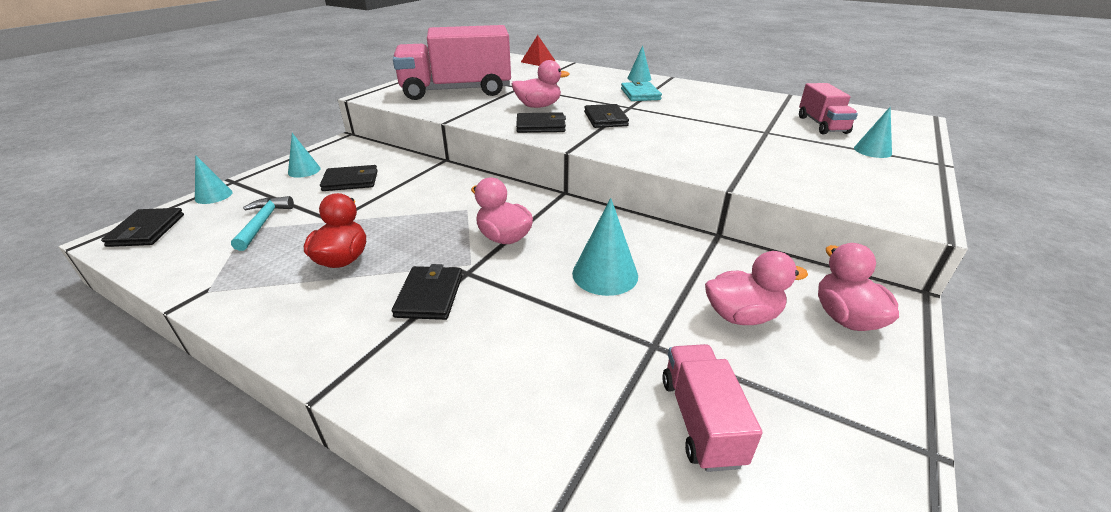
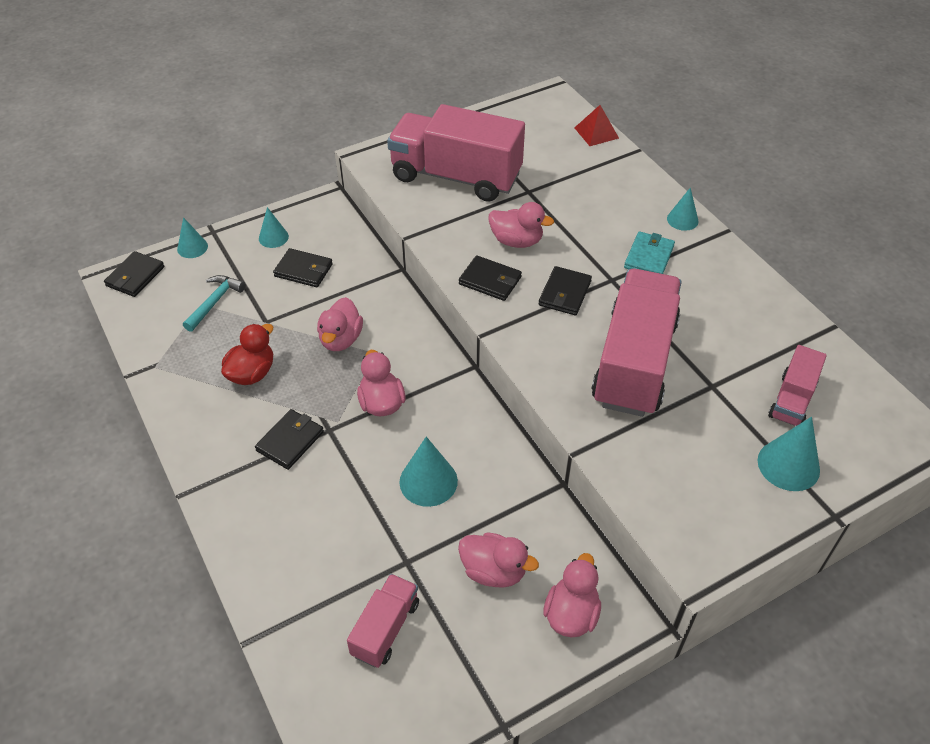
camera: 30 degrees right, 15 degrees up
(424, 210) = (341, 339): none -> pink duck
(700, 135) = (634, 362): none -> pink truck
(872, 150) = (788, 465): turquoise cone -> turquoise cone, size x1.56

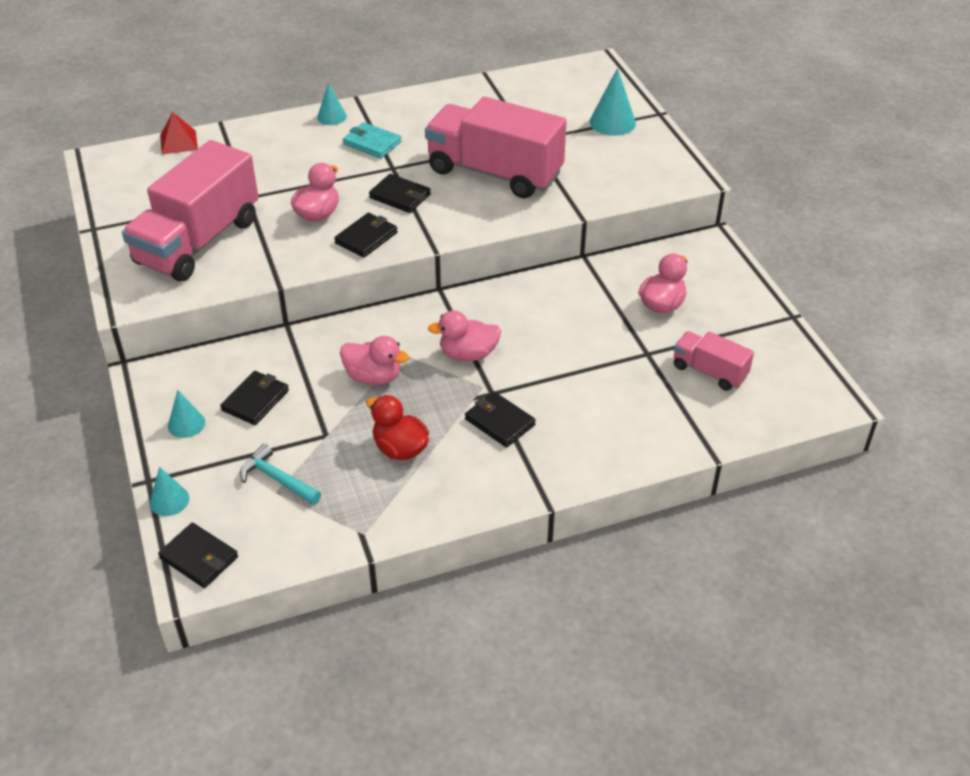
camera: 80 degrees left, 5 degrees down
(428, 481) = (566, 332): turquoise cone -> none
(571, 614) = (703, 269): pink duck -> none
(792, 400) = (553, 107): pink truck -> none

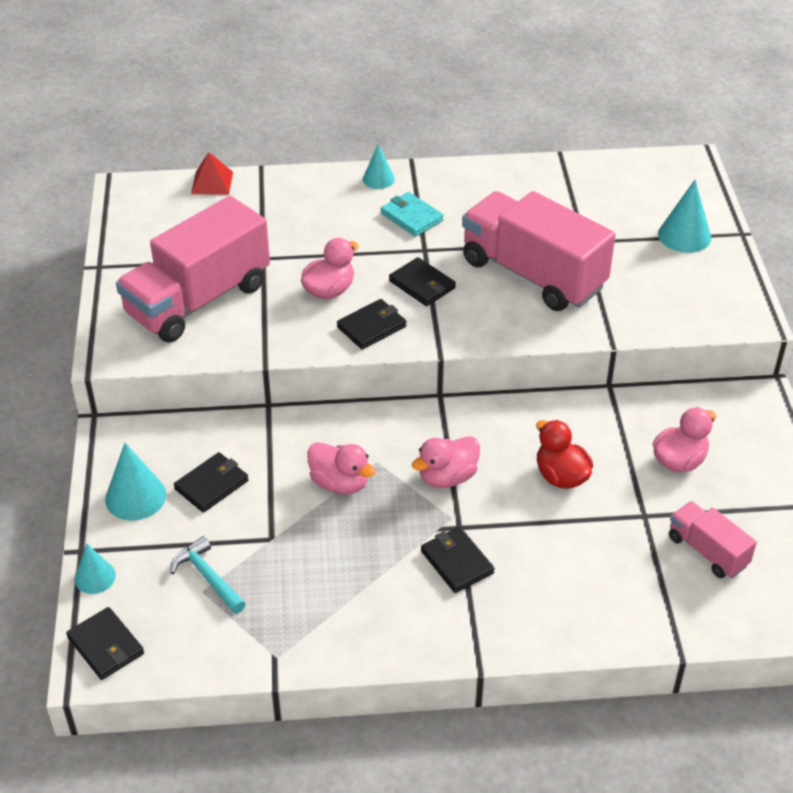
camera: 15 degrees right, 0 degrees up
(186, 424) = (135, 497): turquoise cone -> turquoise cone, size x1.56
(400, 448) = (342, 570): red duck -> red duck (561, 476)
(468, 354) = (447, 477): pink duck -> pink duck turned 45 degrees counterclockwise

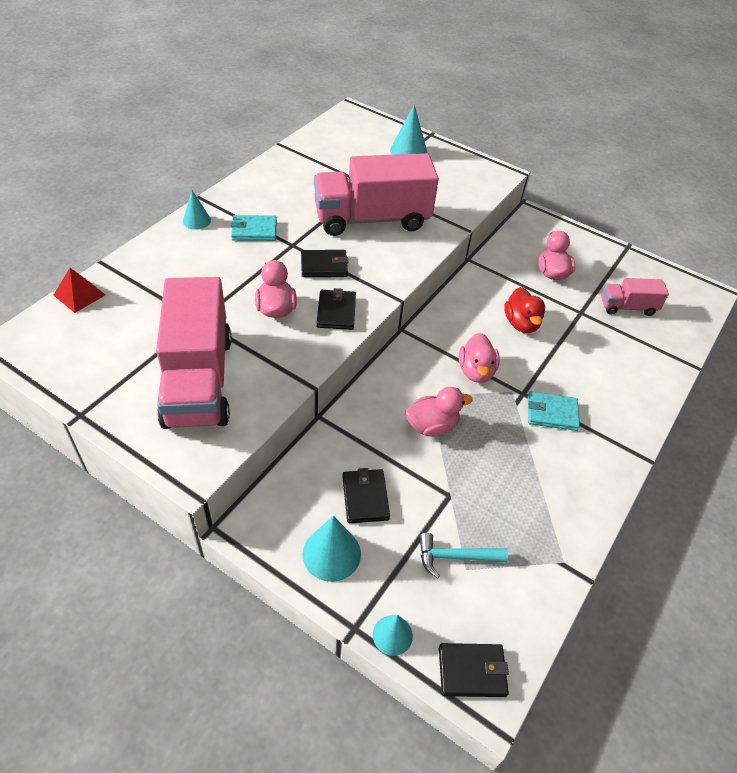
camera: 55 degrees left, 5 degrees up
(457, 562) = (551, 413): black wallet -> turquoise wallet
(561, 476) = (521, 324): red duck -> red duck turned 105 degrees counterclockwise

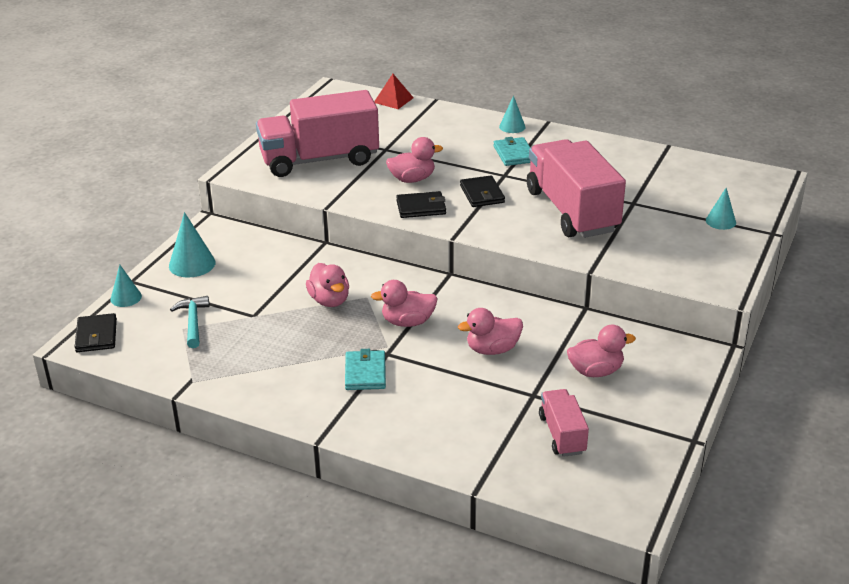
camera: 85 degrees right, 15 degrees down
(365, 497) = (245, 273): black wallet -> none
(408, 151) = (720, 221): turquoise cone -> turquoise cone, size x0.64
(521, 324) = (492, 349): red duck -> pink duck

